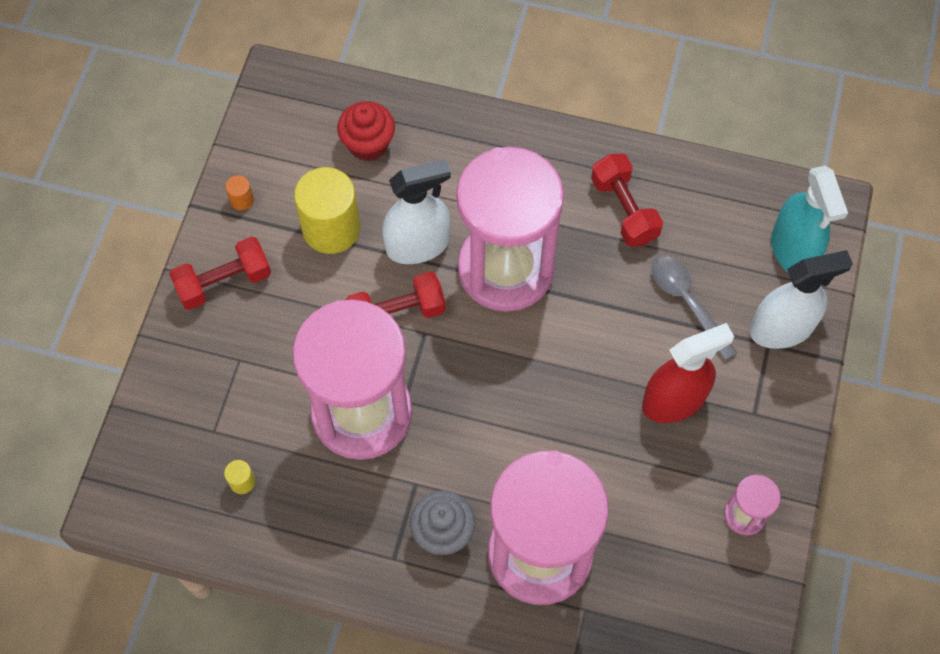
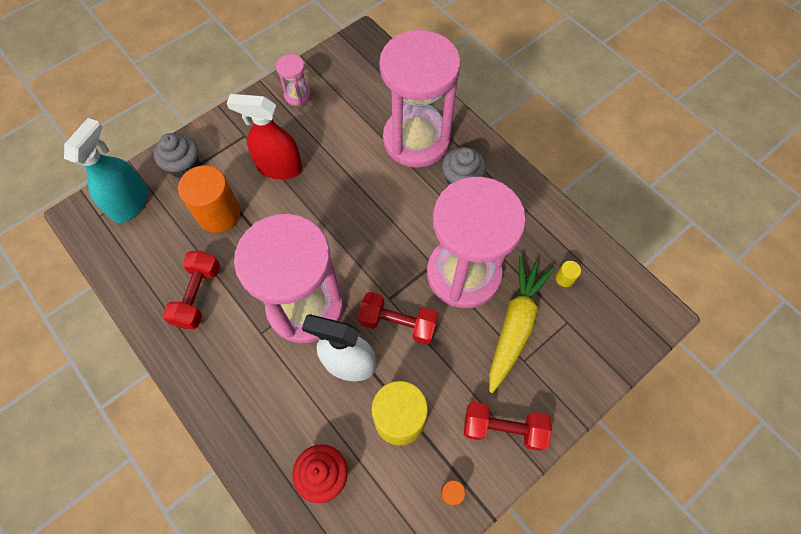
camera: 145 degrees left, 0 degrees up
(269, 391) = (515, 325): none -> yellow carrot
(687, 302) = (219, 214): grey spoon -> orange cylinder
(781, 328) = (184, 166): white spray bottle -> grey cupcake

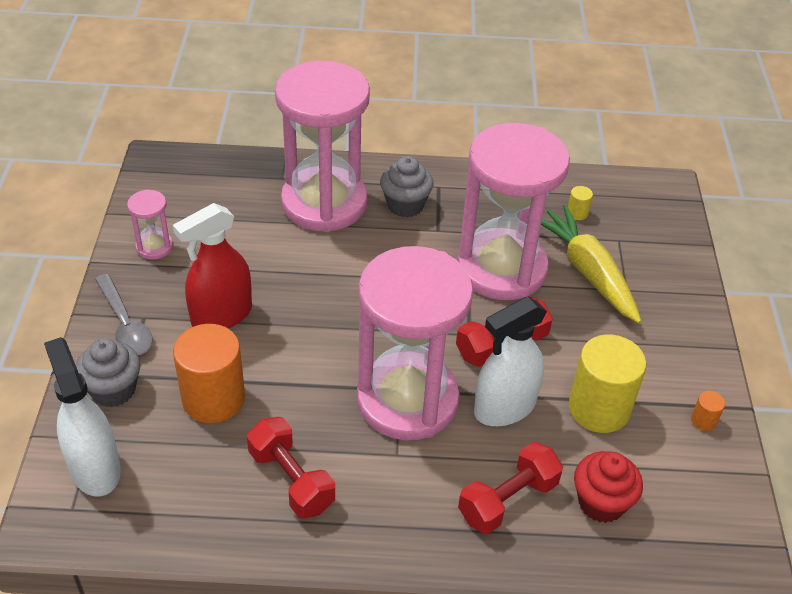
camera: 50 degrees left, 20 degrees down
(130, 203) = (95, 468): turquoise spray bottle -> white spray bottle
(232, 132) = (125, 324): none -> grey spoon
(503, 428) = (676, 345): red dumbbell -> red dumbbell (508, 500)

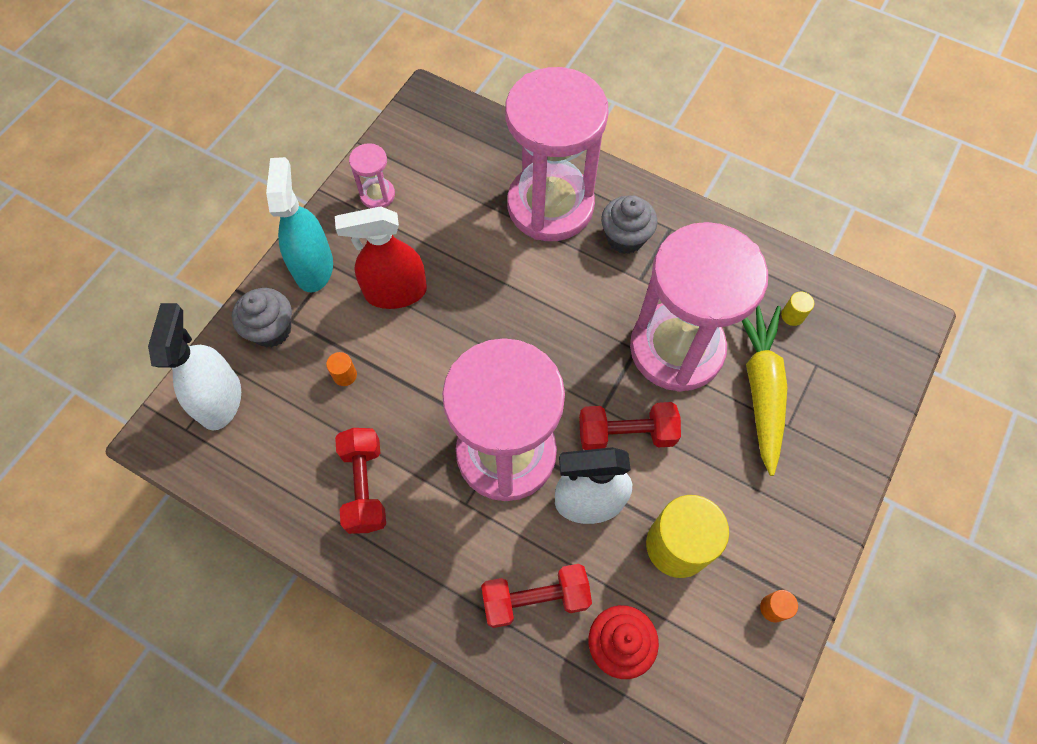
camera: 30 degrees right, 20 degrees up
(125, 324) = (313, 267): grey spoon -> turquoise spray bottle
(213, 399) = (345, 375): orange cylinder -> orange cylinder, size x0.41

